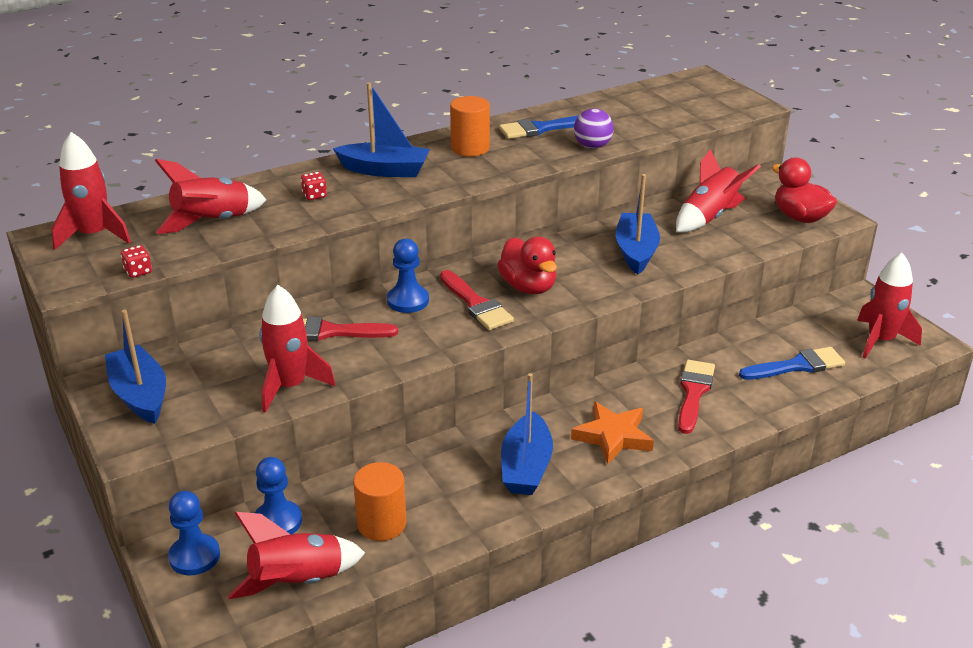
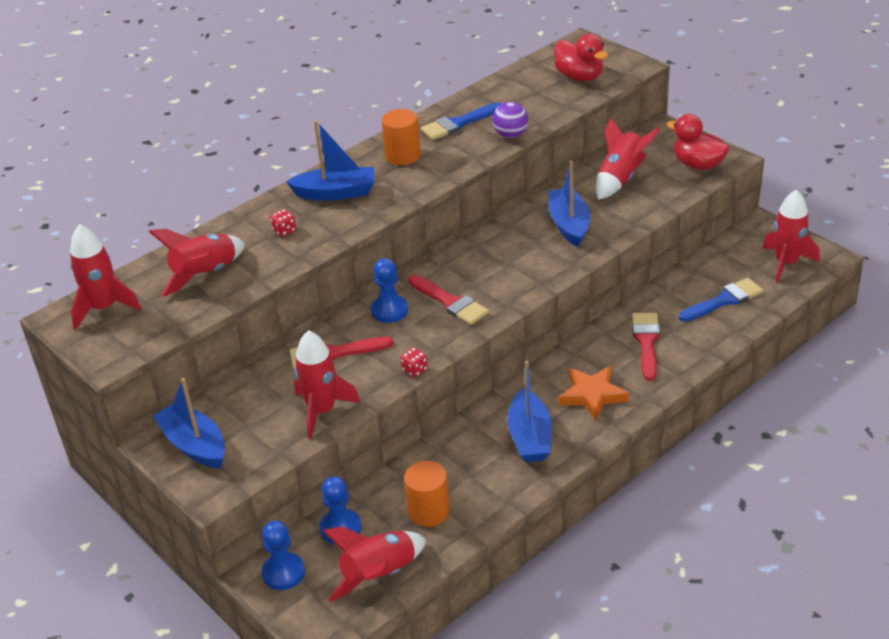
camera: 10 degrees left, 5 degrees up
(138, 271) = (163, 336): red dice -> red dice (414, 370)
(528, 287) = (489, 277): red duck -> red duck (579, 77)

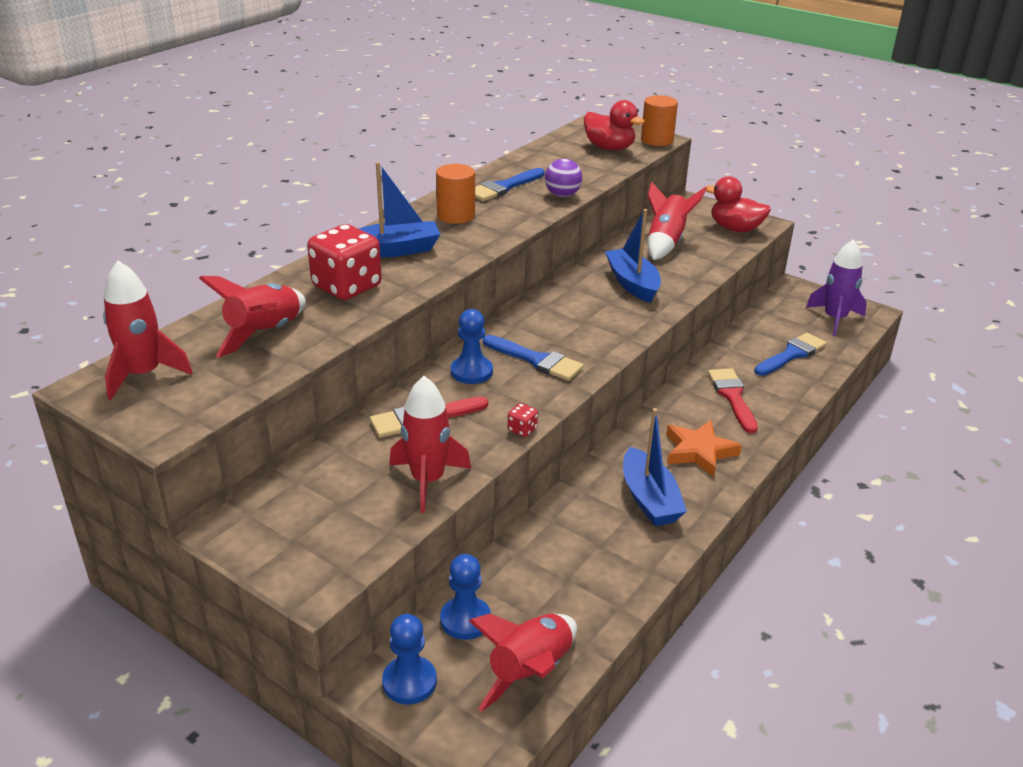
camera: 15 degrees left, 5 degrees down
(194, 445) = (278, 532): blue boat -> none
(284, 230) = (347, 287): red dice -> red dice, size x2.47
(429, 511) = (564, 590): orange cylinder -> orange cylinder (657, 140)
(450, 302) = (536, 360): red brush -> blue brush
(786, 263) = (834, 319): red rocket -> purple rocket

